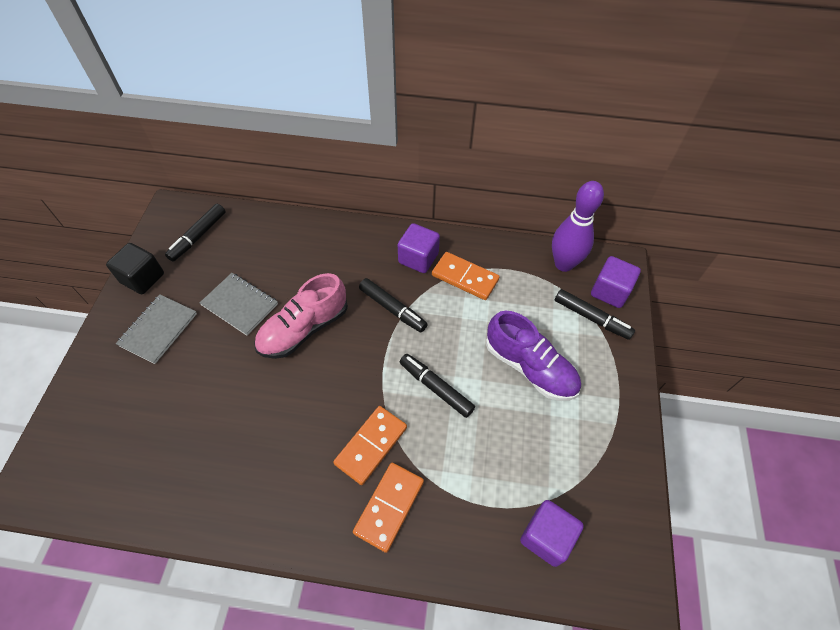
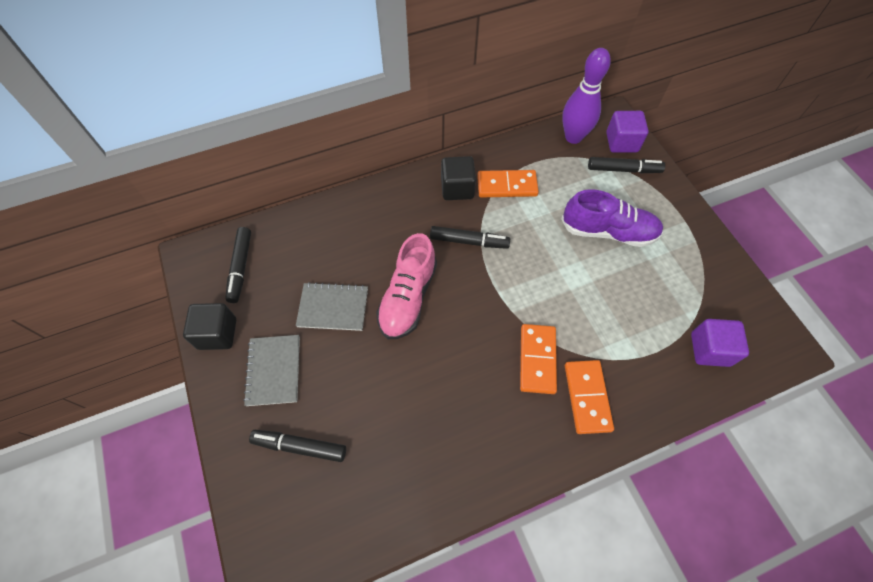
camera: 30 degrees left, 5 degrees up
(418, 258) = (457, 188): purple cube -> black cube
(436, 388) = (551, 286): black marker -> black marker (300, 446)

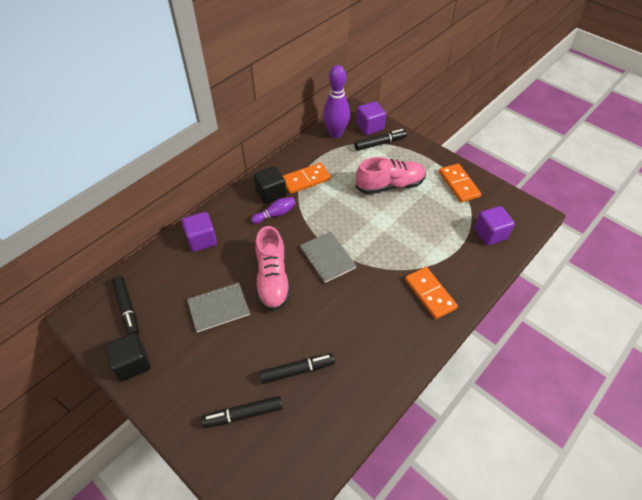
camera: 25 degrees left, 10 degrees down
(273, 370) = (194, 370): grey notebook -> grey notebook (327, 258)
(353, 217) = (202, 240): none -> purple cube
(450, 217) = (275, 214): none -> purple bowling pin
(469, 241) = (298, 225): black marker -> black marker (297, 371)
(537, 359) = (385, 283): orange domino -> orange domino (459, 184)
(608, 231) = (390, 185): purple shoe -> pink shoe

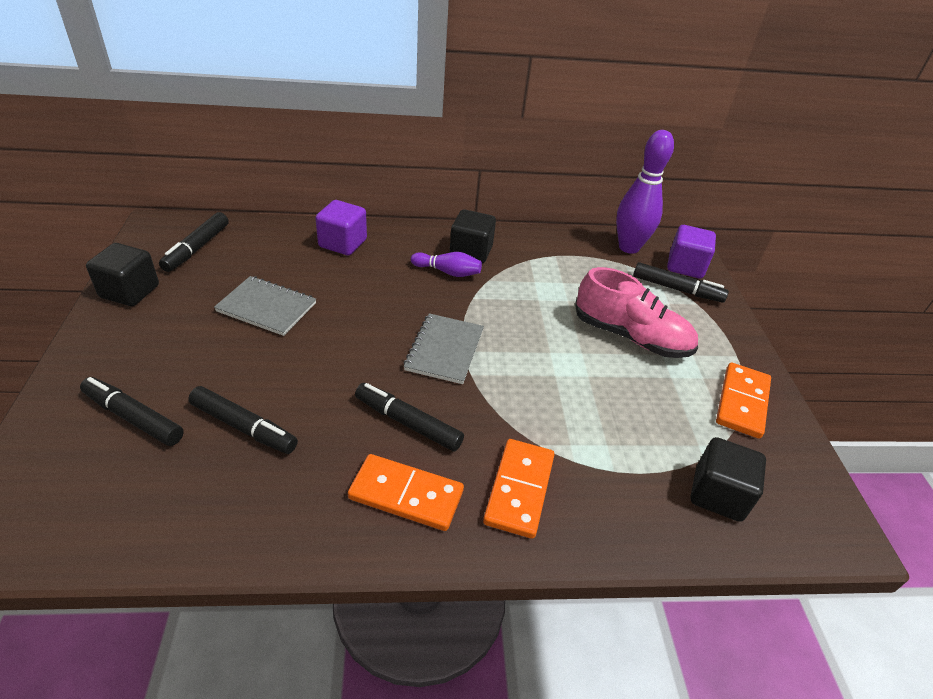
camera: 40 degrees right, 10 degrees down
(272, 279) = (355, 324): pink shoe -> none
(306, 180) = (528, 265): orange domino -> orange domino (406, 495)
(358, 305) = (408, 423): none -> black marker
(490, 234) = (718, 494): purple cube -> black cube

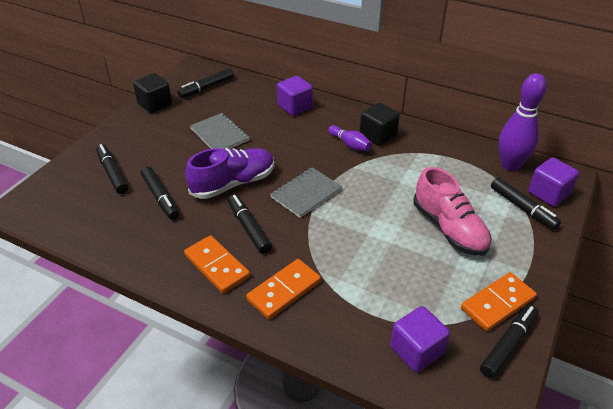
camera: 35 degrees right, 0 degrees up
(339, 369) = (233, 183): none -> purple shoe
(718, 494) = (416, 350): black cube -> purple cube
(788, 444) = (508, 345): none -> black marker

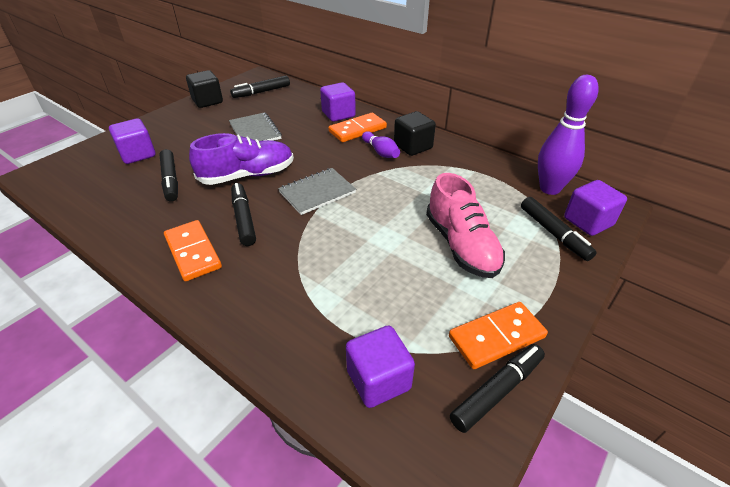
camera: 10 degrees right, 0 degrees up
(113, 173) = (137, 154): black marker -> purple cube
(284, 290) = (252, 287): orange domino -> orange domino (357, 130)

